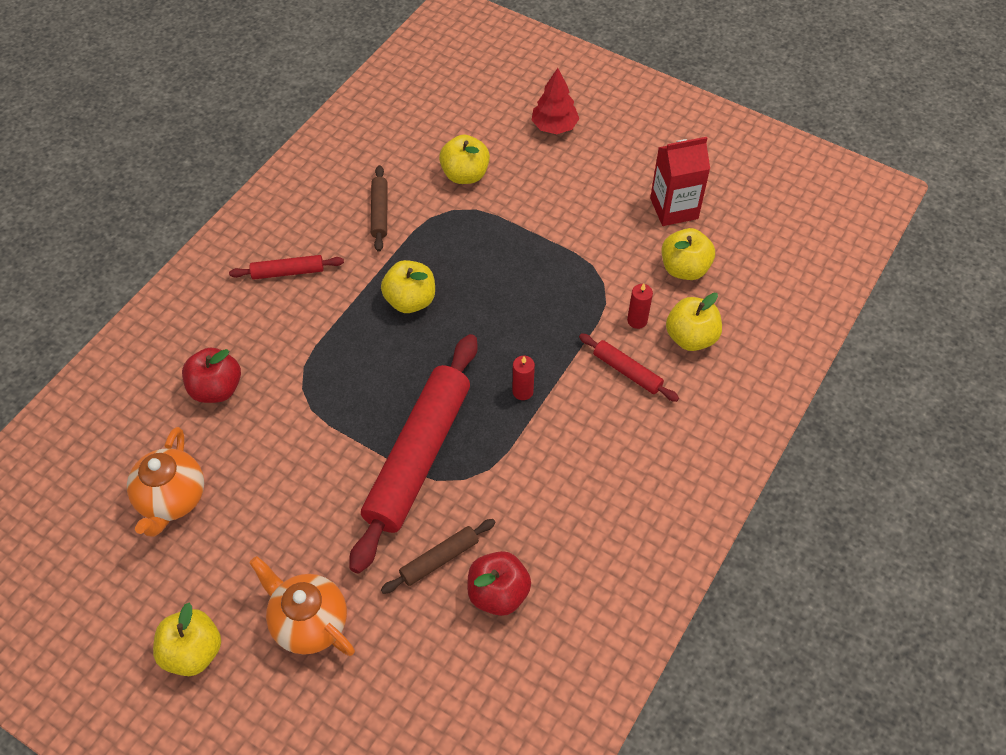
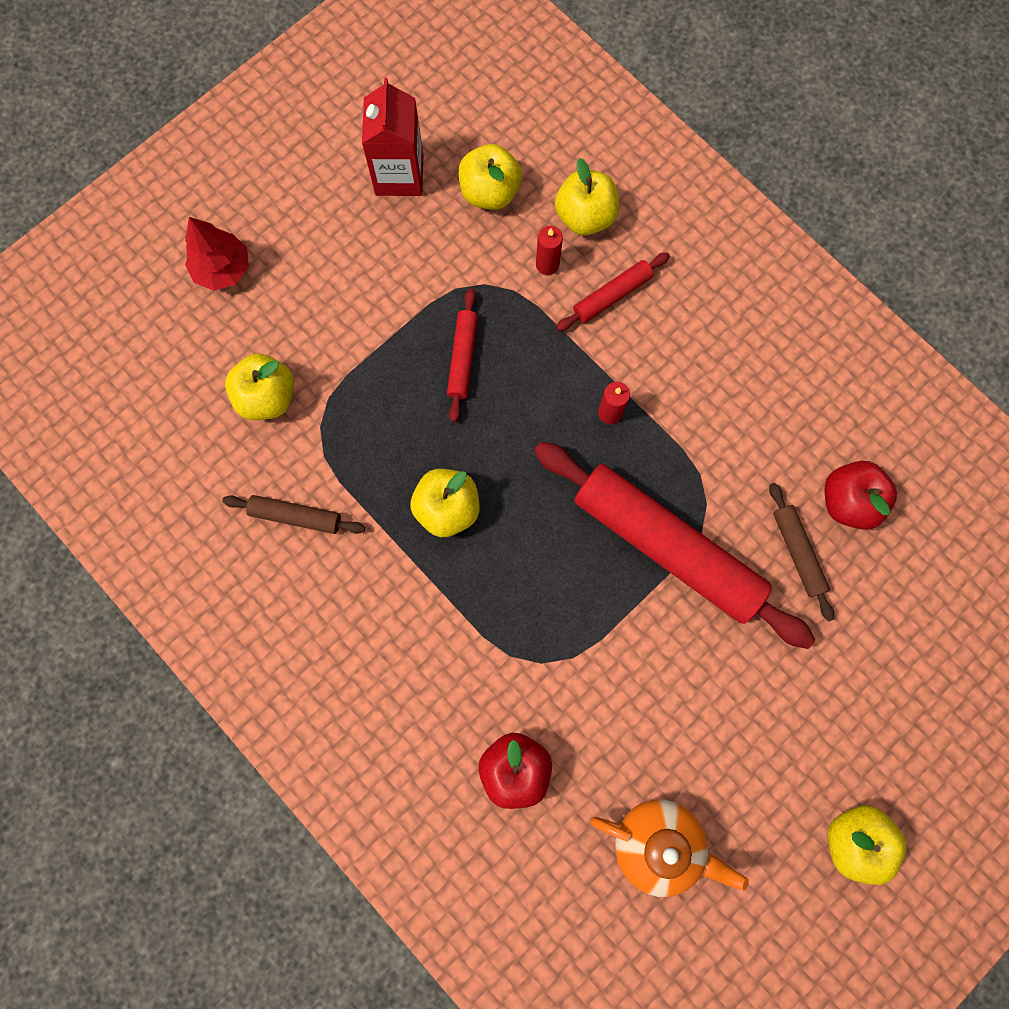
camera: 75 degrees left, 20 degrees up
(288, 272) = (358, 651): red rolling pin -> red rolling pin (463, 358)
(309, 622) = (843, 706): orange teapot -> none

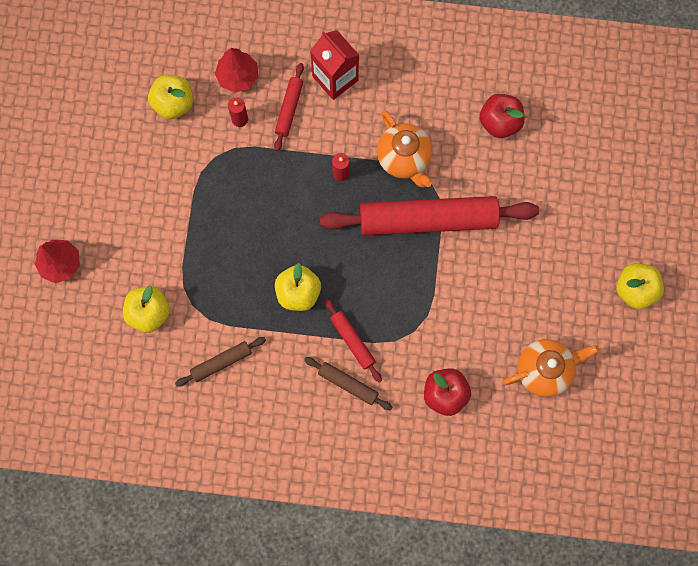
camera: 40 degrees left, 0 degrees up
(399, 175) = (114, 133): red carton -> red carton (335, 78)
(463, 358) = (238, 206): red rolling pin -> red rolling pin (352, 341)
(585, 217) = (238, 76): yellow apple -> red tree
(697, 454) = (404, 159): none -> orange teapot
(797, 552) = (495, 169): brown rolling pin -> brown rolling pin (348, 384)

